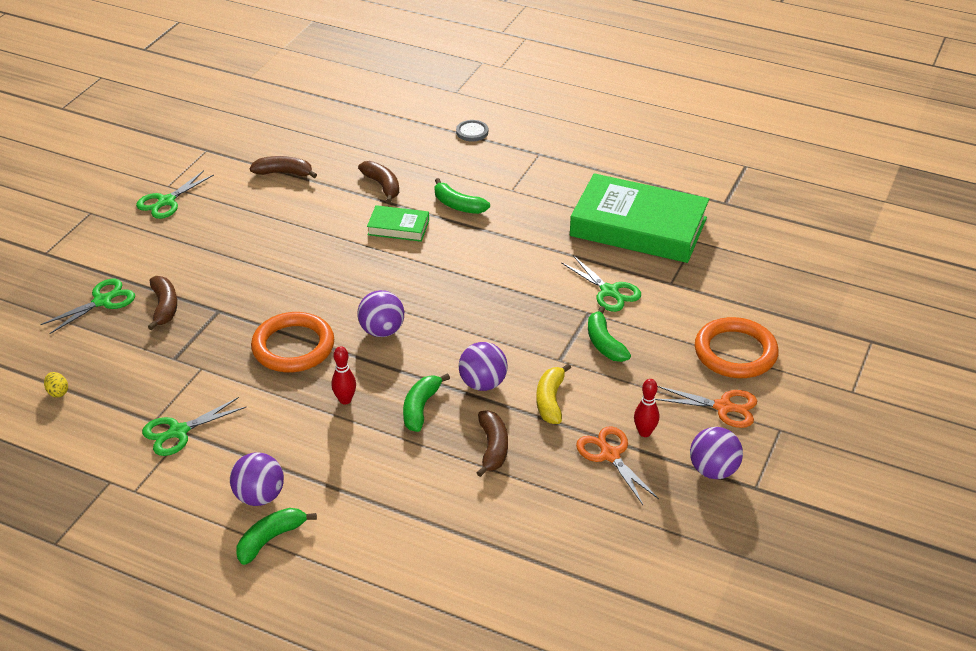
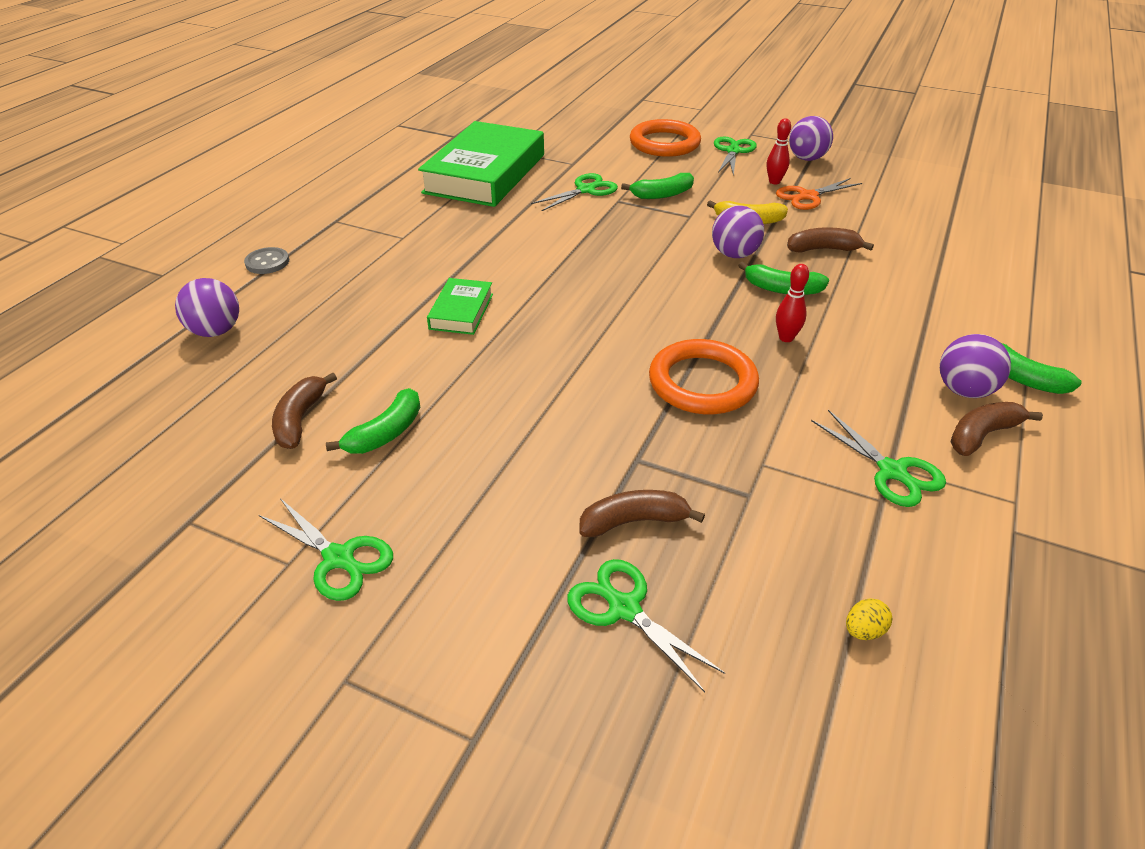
camera: 90 degrees left, 0 degrees up
(382, 186) = (365, 326): brown banana -> brown banana (982, 435)
(382, 331) = (662, 317): purple ball -> purple ball (216, 331)
(458, 205) = (424, 271): green banana -> green banana (386, 433)
(723, 407) = (733, 151): orange scissors -> green scissors

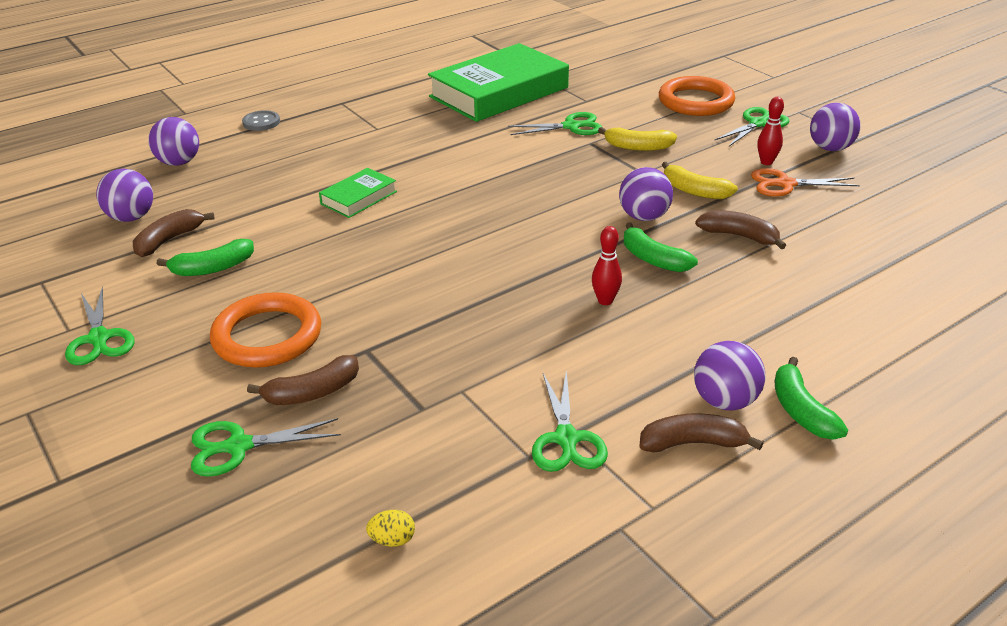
camera: 30 degrees right, 5 degrees down
(225, 409) = (131, 217): none -> purple ball
(624, 608) = (238, 446): green scissors -> green scissors turned 90 degrees counterclockwise
(634, 521) = (312, 392): brown banana -> brown banana turned 135 degrees clockwise
(662, 194) = (638, 147): green banana -> yellow banana
(702, 382) = (486, 312): orange ring -> orange ring (267, 336)

